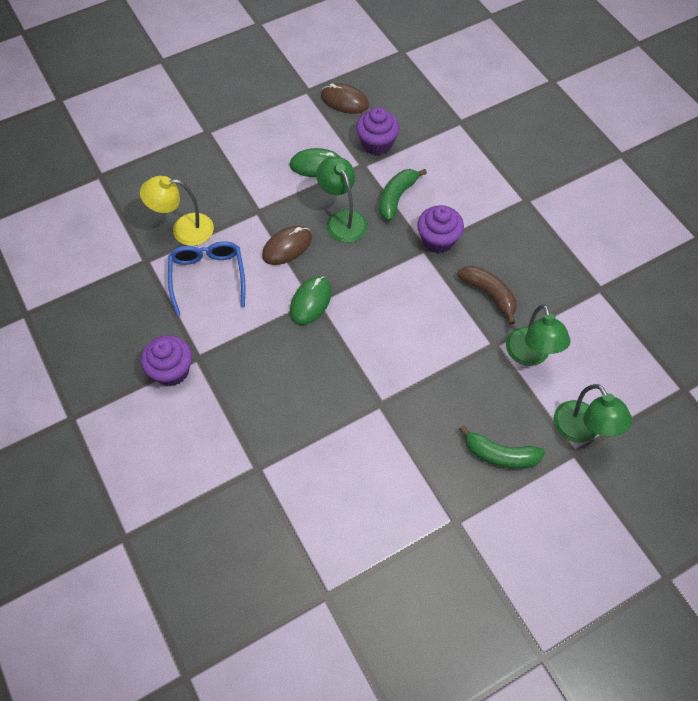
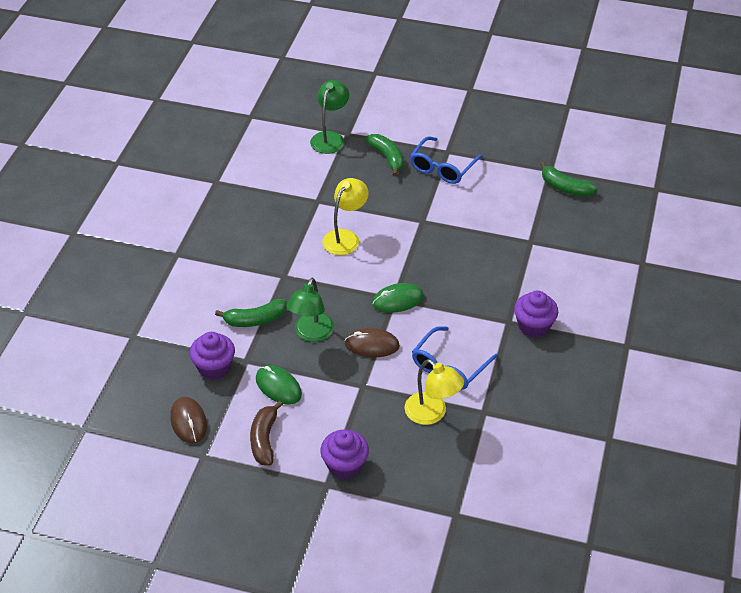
camera: 135 degrees left, 15 degrees down
(287, 581) = (565, 187): none -> green banana
(424, 326) = (345, 237): none -> yellow lamp
(435, 492) = (442, 168): none -> blue glasses
(438, 240) = (268, 274): purple cupcake -> purple cupcake (345, 465)
(489, 294) = (283, 224): brown banana -> brown banana (264, 439)
(530, 355) = (306, 182): green lamp -> none

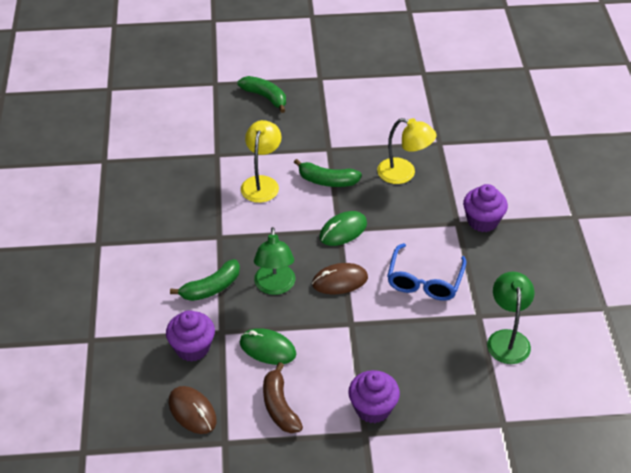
camera: 20 degrees left, 0 degrees up
(330, 138) = (199, 91): green lamp -> green lamp (507, 339)
(432, 414) = (431, 332): yellow lamp -> yellow lamp (404, 173)
(442, 168) = (322, 94): blue glasses -> none
(565, 187) = (445, 85): green banana -> green banana (327, 181)

